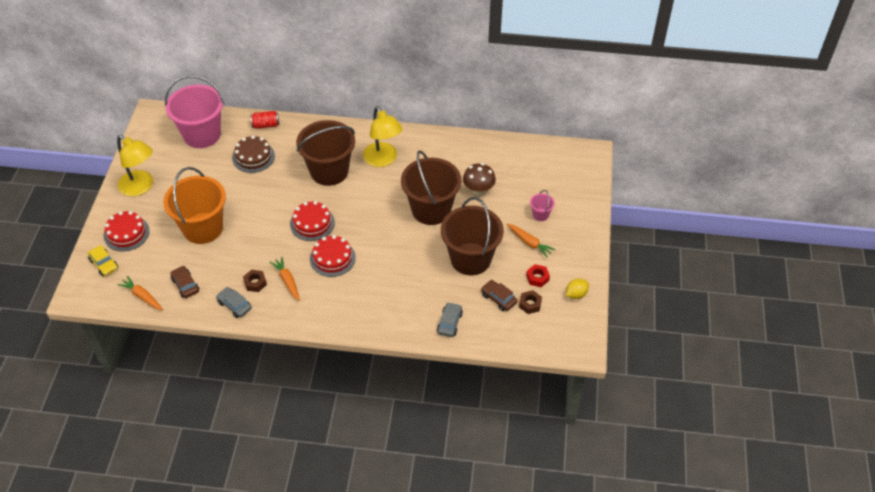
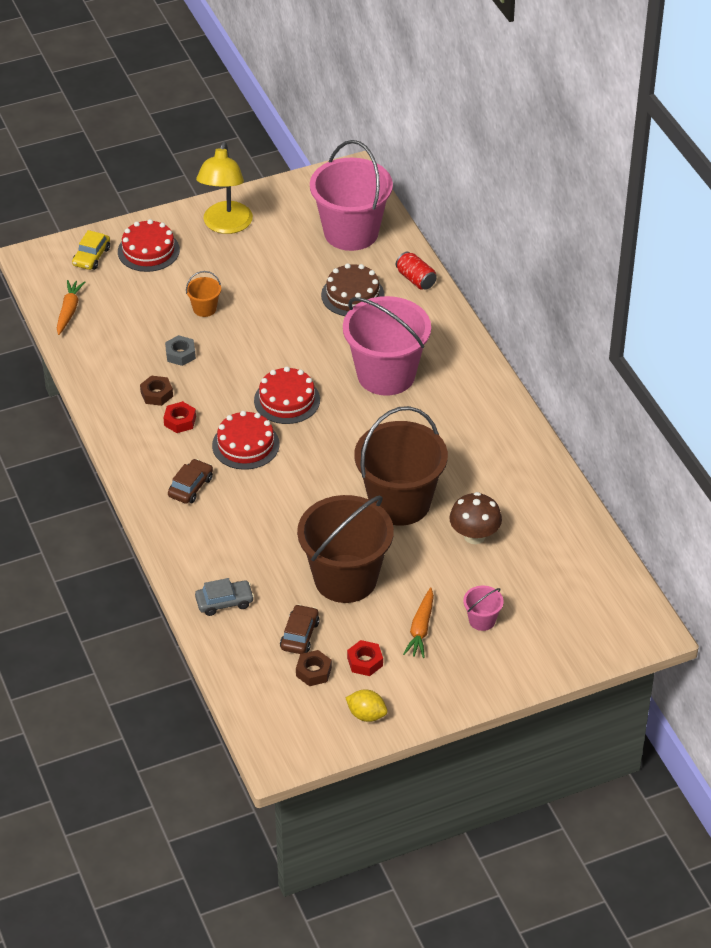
camera: 60 degrees right, 5 degrees down
(185, 285) = (110, 337): brown car -> brown car (190, 487)
(203, 228) = (204, 309): orange bucket -> orange bucket, size x0.42
(231, 256) = (180, 354): none -> grey nut
(234, 305) = (111, 393): grey car -> none
(287, 281) = (180, 421): orange carrot -> red nut
(329, 171) = (386, 375): brown bucket -> pink bucket
(383, 160) = (449, 416): yellow lamp -> none

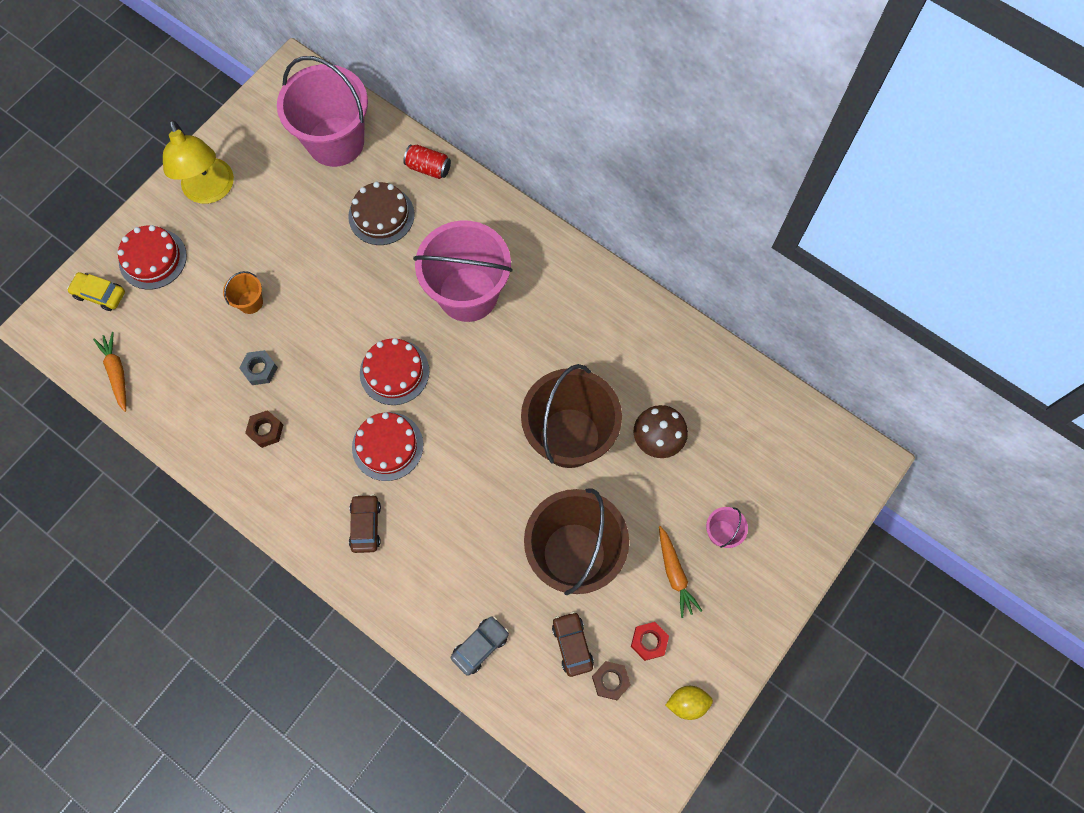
camera: 30 degrees left, 25 degrees up
(91, 257) = (100, 294): yellow car -> yellow car turned 120 degrees clockwise
(180, 421) = (308, 451): red nut -> none

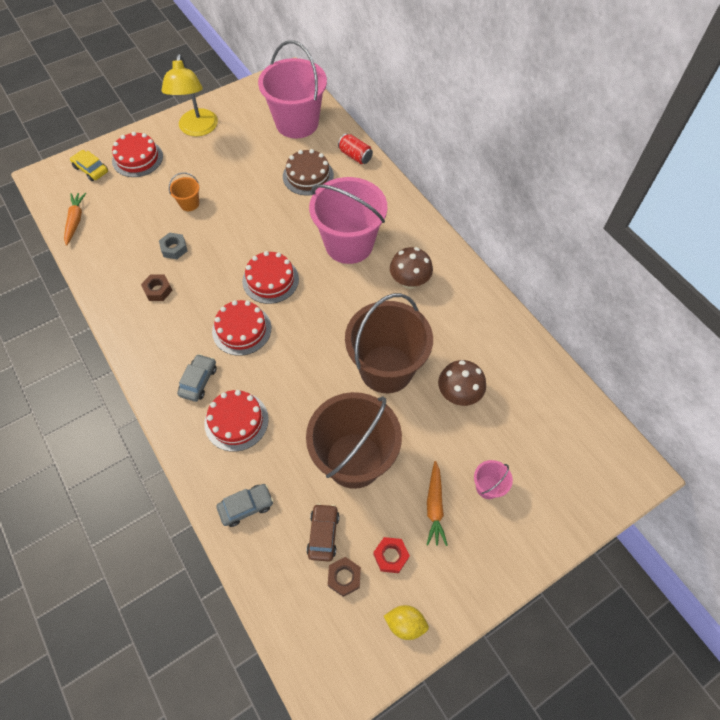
camera: 20 degrees right, 10 degrees down
(365, 525) = (198, 381): brown car -> grey car
(429, 556) = (236, 421): none -> red cake
(556, 319) = (409, 281): none -> brown mushroom

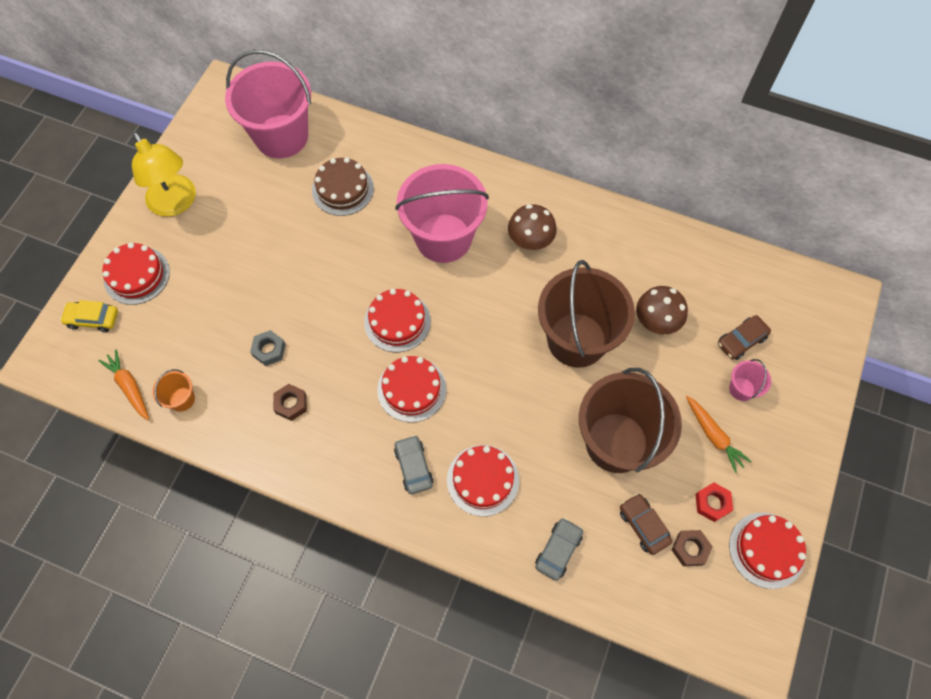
camera: 35 degrees left, 5 degrees up
(189, 204) = (242, 292): orange bucket -> orange bucket (182, 399)
(355, 156) = (373, 140): red can -> none
(405, 624) = (766, 550): yellow lemon -> red cake
(518, 450) = (741, 340): none -> brown car

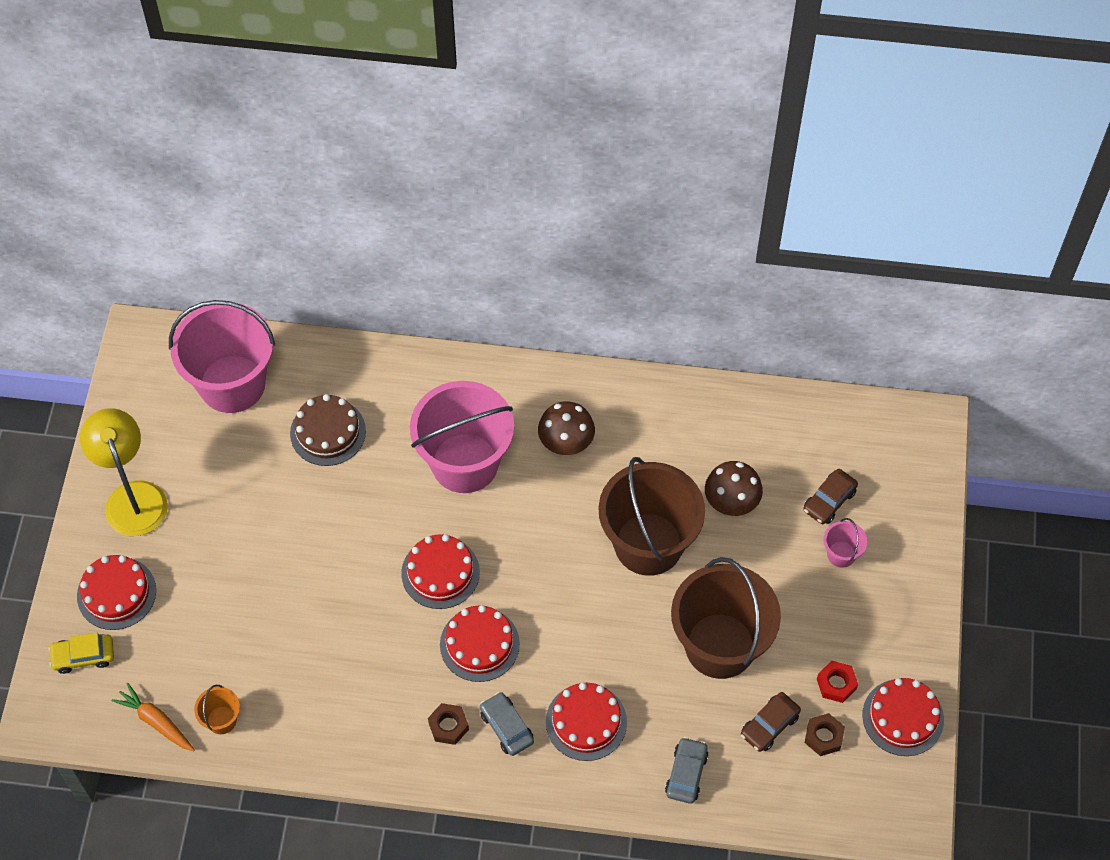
camera: 15 degrees left, 5 degrees down
(176, 203) = (132, 496): yellow lamp -> yellow lamp turned 150 degrees counterclockwise
(269, 350) = (303, 641): grey nut -> none
(291, 404) = (348, 694): brown nut -> brown nut (448, 726)
(643, 525) = (769, 725): brown car -> brown car turned 90 degrees counterclockwise
(713, 436) = (822, 612): orange carrot -> none

